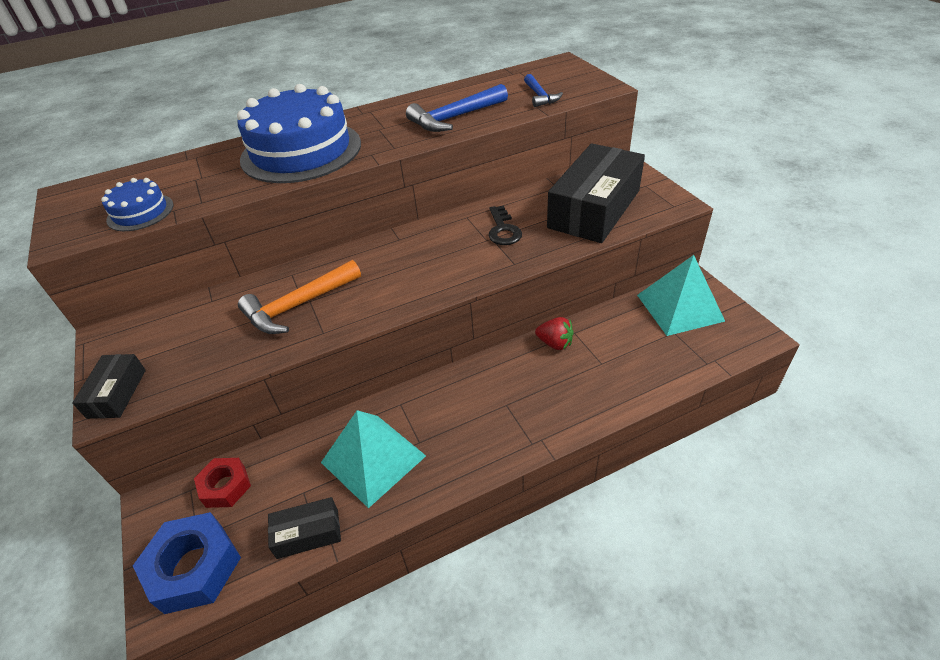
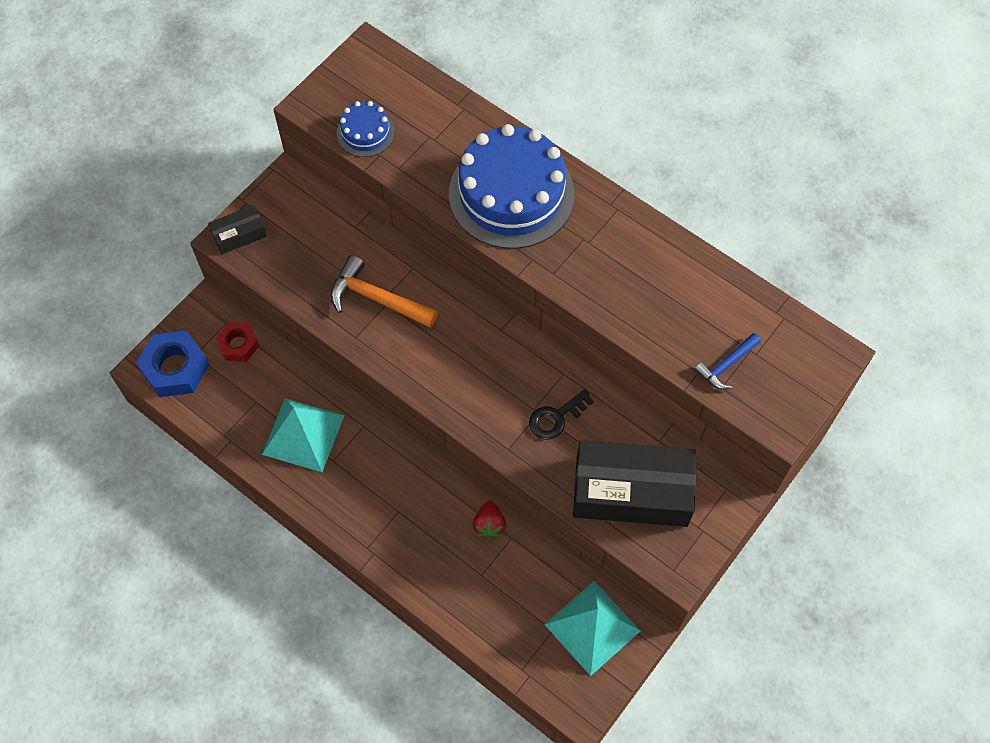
camera: 60 degrees right, 20 degrees up
(308, 533) = (226, 425): black box -> none
(454, 118) = (637, 300): blue hammer -> none

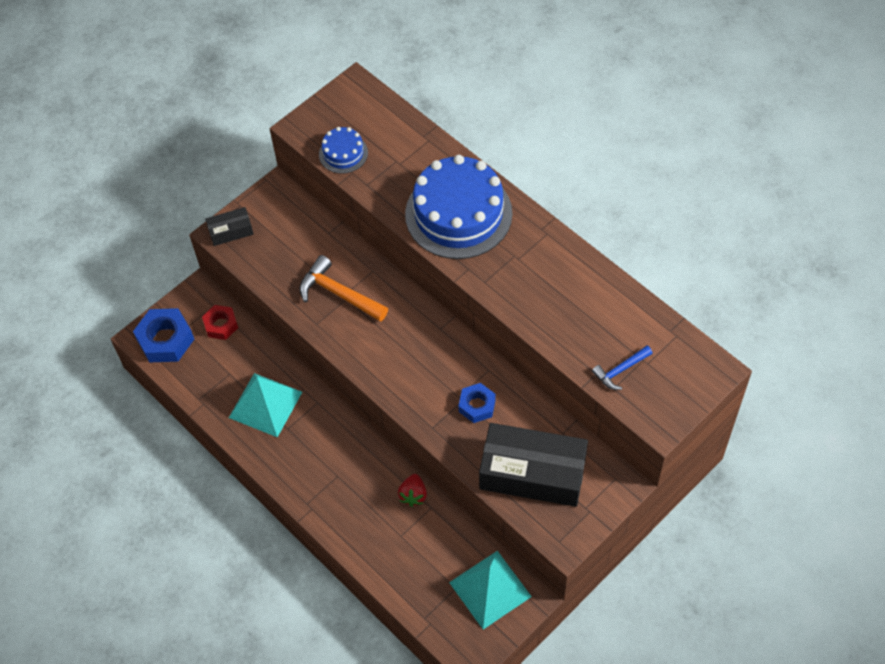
camera: 10 degrees right, 5 degrees down
(556, 417) = (477, 405): black key -> blue nut

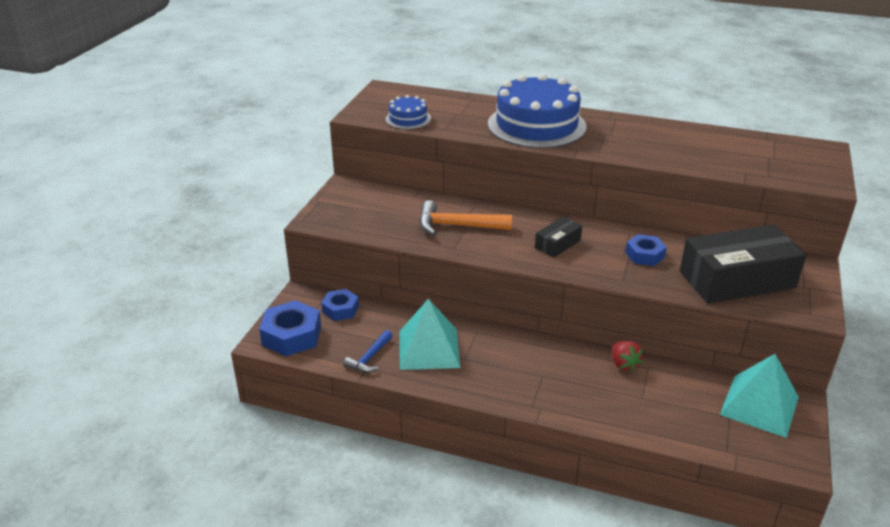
camera: 30 degrees left, 25 degrees down
(221, 325) = (340, 309): red nut -> blue nut
(230, 231) = (323, 217): black box -> black box (557, 244)
(620, 370) = (760, 166): blue hammer -> blue hammer (369, 358)

